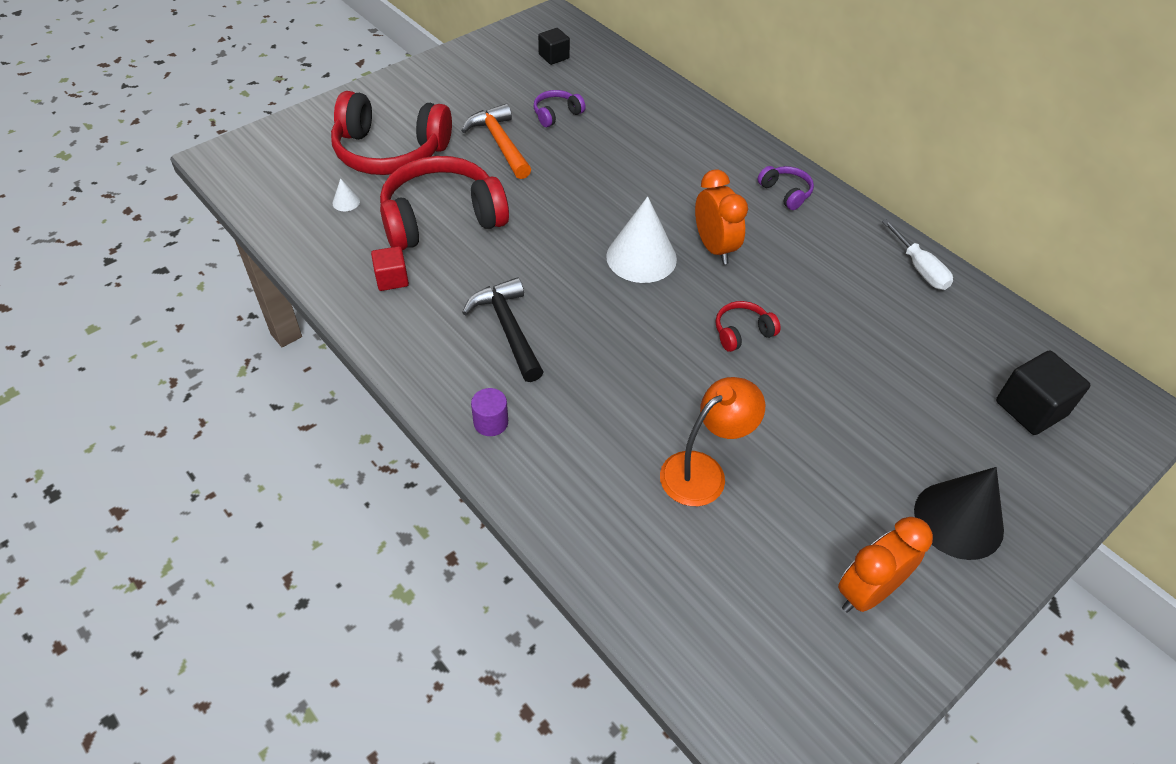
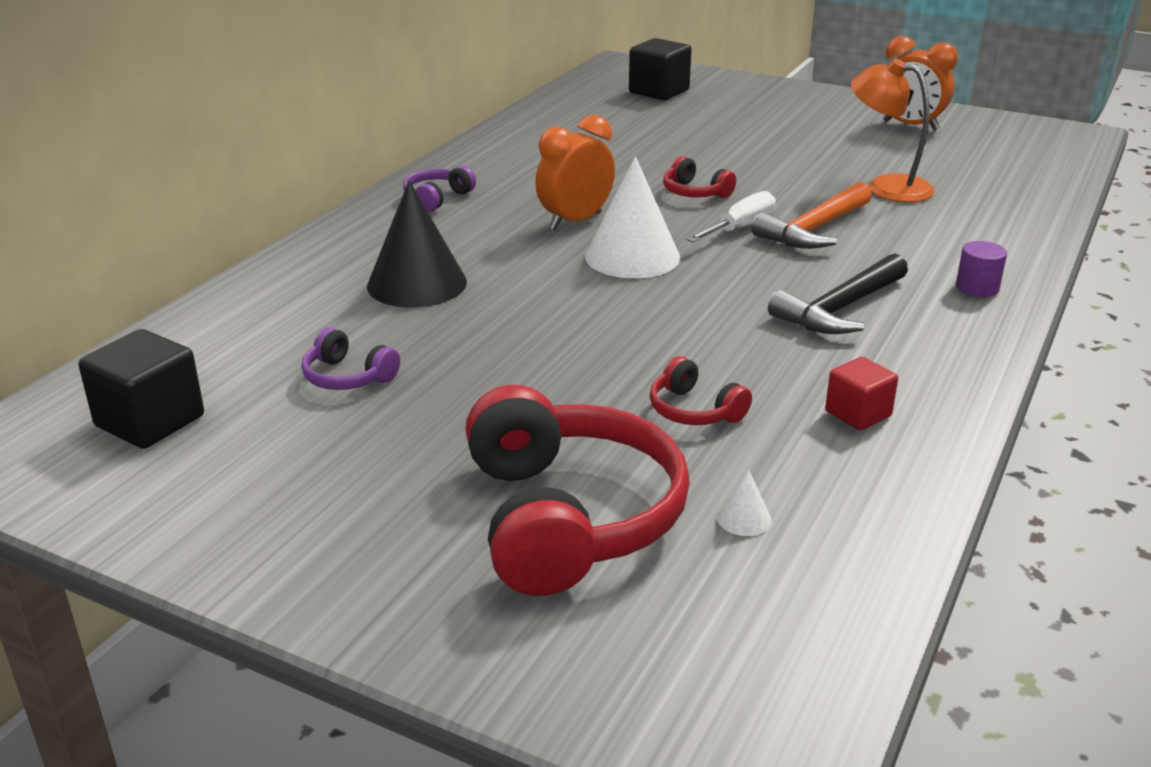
camera: 110 degrees left, 20 degrees down
(441, 218) = (694, 411): red headphones -> red headphones, size x0.45
(500, 143) = (464, 409): orange hammer -> orange hammer (814, 229)
(554, 56) = (150, 421): black cube -> black cube, size x1.60
(919, 268) = (517, 133): white screwdriver -> white screwdriver (740, 228)
(958, 520) = (804, 106): black cone -> black cone (417, 284)

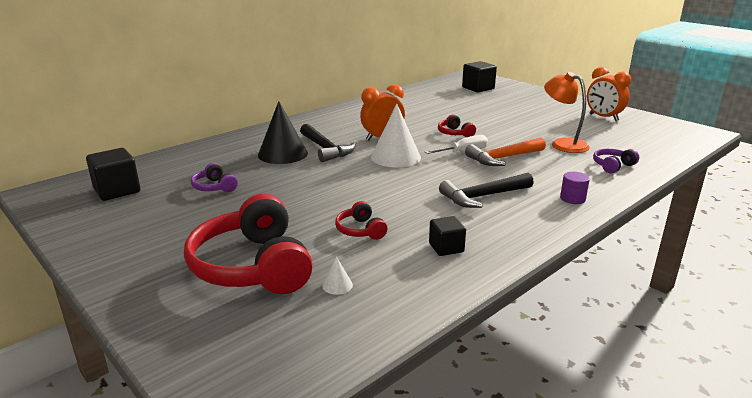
camera: 20 degrees right, 5 degrees down
(437, 198) = (327, 120): purple headphones -> purple headphones (612, 166)
(490, 260) = (325, 149): none -> black hammer
(569, 517) = (252, 266): red headphones -> red headphones turned 150 degrees clockwise
(858, 414) = (446, 248): red cube -> black cube

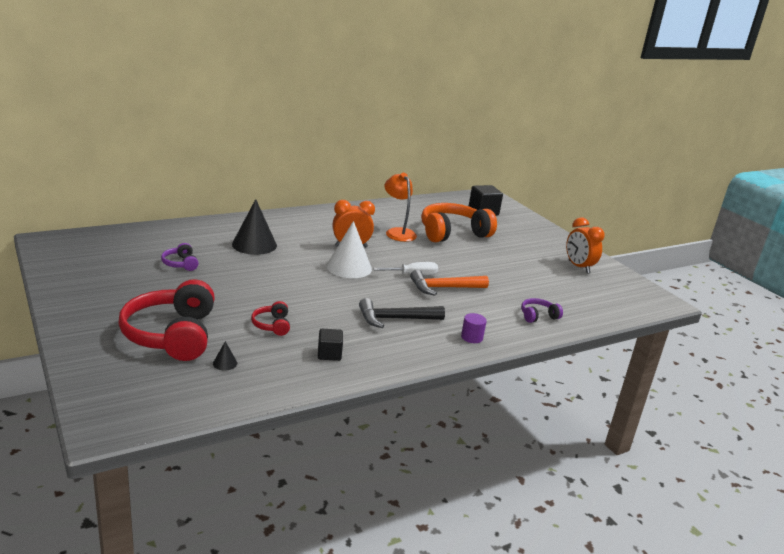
camera: 10 degrees right, 0 degrees up
(117, 190) = (104, 251): black cube -> none
(325, 149) = (293, 247): black hammer -> none
(337, 285) = (225, 363): white cone -> black cone
(454, 133) = (420, 255): red headphones -> none
(467, 110) = (452, 233): none -> orange headphones
(563, 144) = (512, 285): orange lamp -> orange lamp (398, 232)

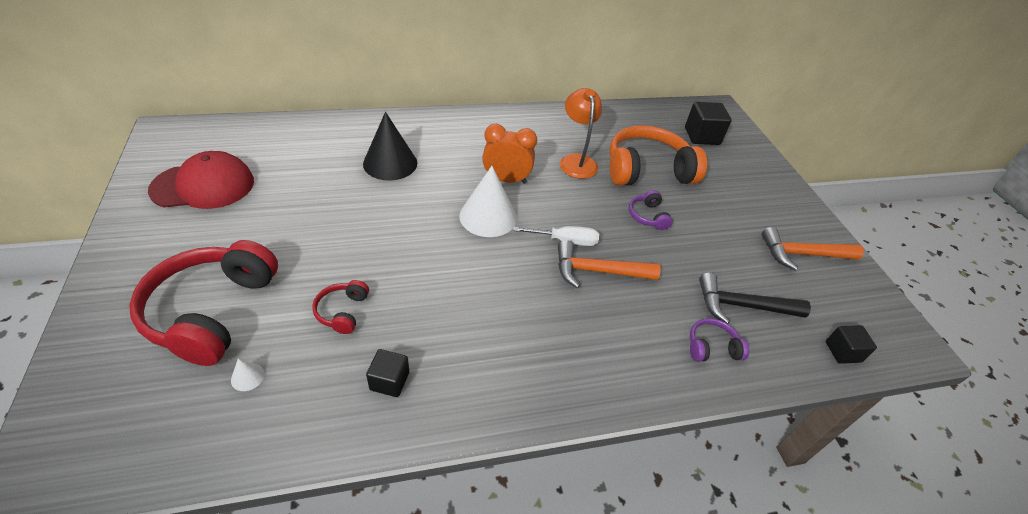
camera: 15 degrees right, 20 degrees up
(109, 270) = (203, 186): none -> red cap
(180, 264) = (288, 185): purple headphones -> purple headphones (647, 216)
(225, 363) = (247, 377): black cone -> white cone
(395, 319) = (508, 323): black hammer -> black hammer (742, 306)
(471, 337) = (599, 378): purple cylinder -> none
(578, 267) = (802, 254): orange clock -> orange hammer
(621, 309) = (843, 352): none -> black cube

